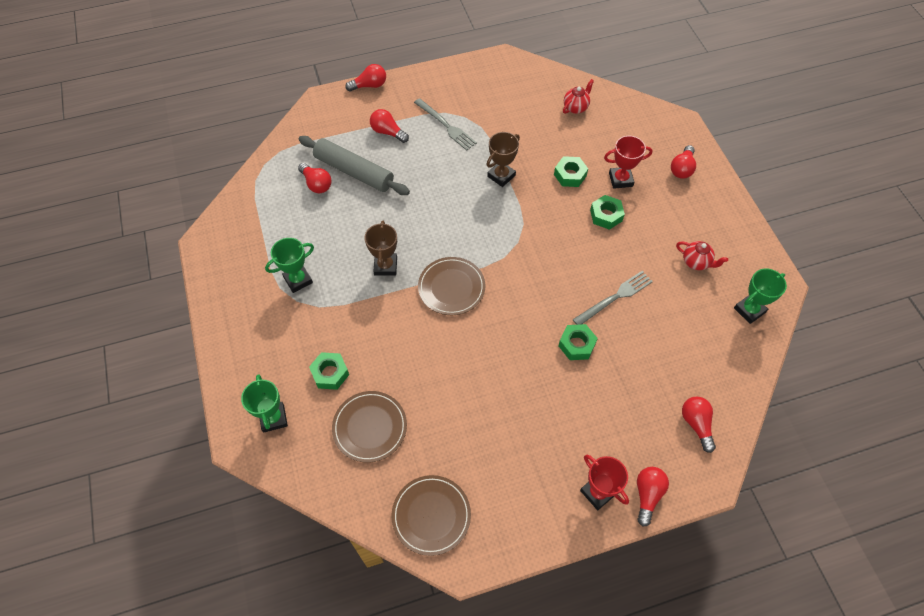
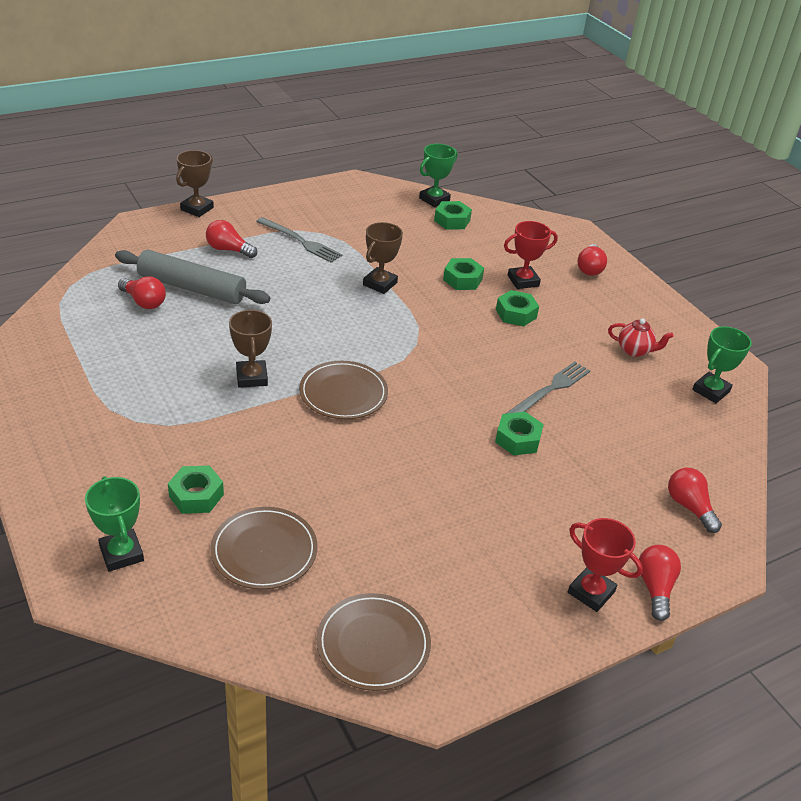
camera: 15 degrees left, 20 degrees down
(298, 280) = (134, 399): green trophy -> green trophy (434, 199)
(369, 85) = (197, 209): red light bulb -> brown trophy
(575, 107) = (452, 220): red teapot -> green nut

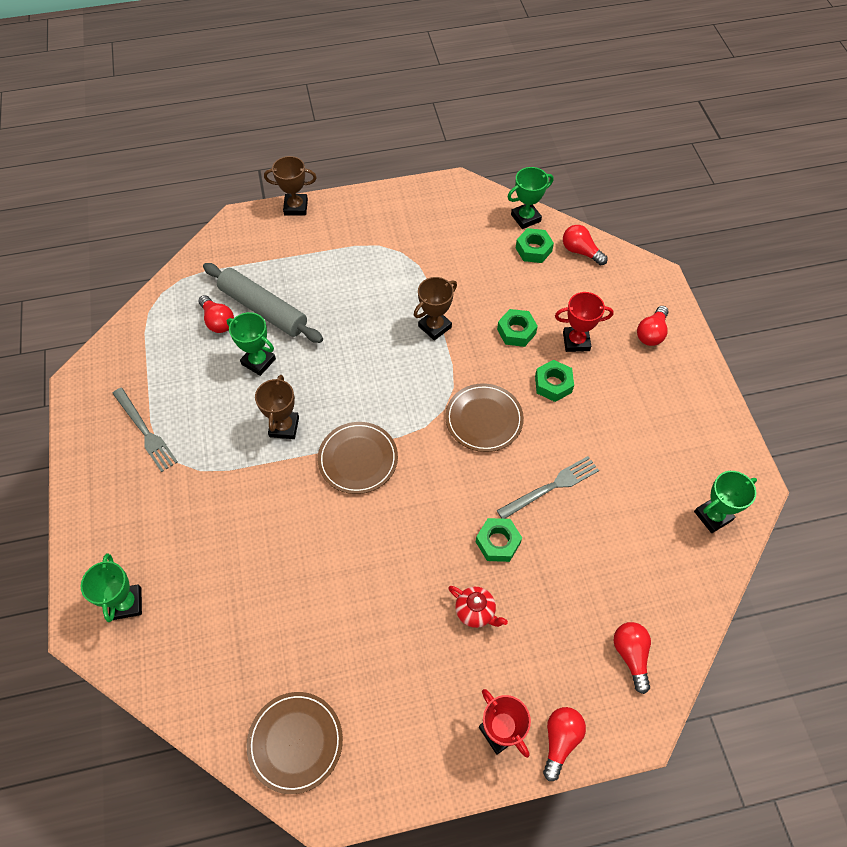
camera: 20 degrees right, 20 degrees up
(196, 495) = (201, 553): green nut -> none
(197, 209) = (296, 207): brown trophy -> brown trophy turned 45 degrees clockwise
(202, 329) = (258, 361): none -> green trophy
(228, 250) = (309, 264): red light bulb -> red light bulb (580, 251)
(264, 551) = (238, 624): brown plate -> brown plate (484, 419)
(300, 241) = (377, 261): grey fork -> grey fork (145, 431)
(634, 350) = (655, 451): red teapot -> red teapot (475, 612)

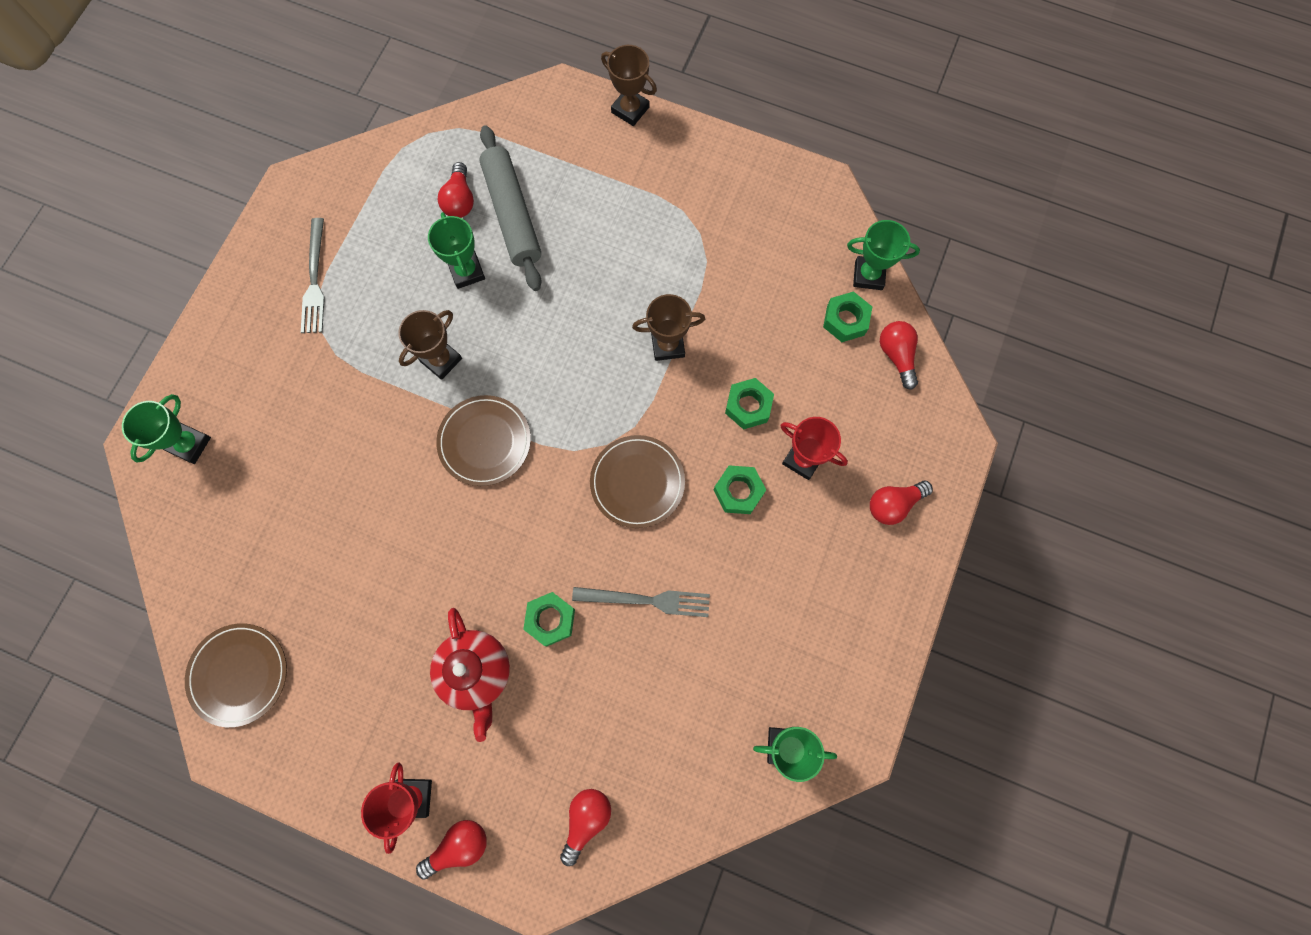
camera: 35 degrees right, 15 degrees up
(475, 612) = (477, 672): red teapot -> red teapot, size x1.67

